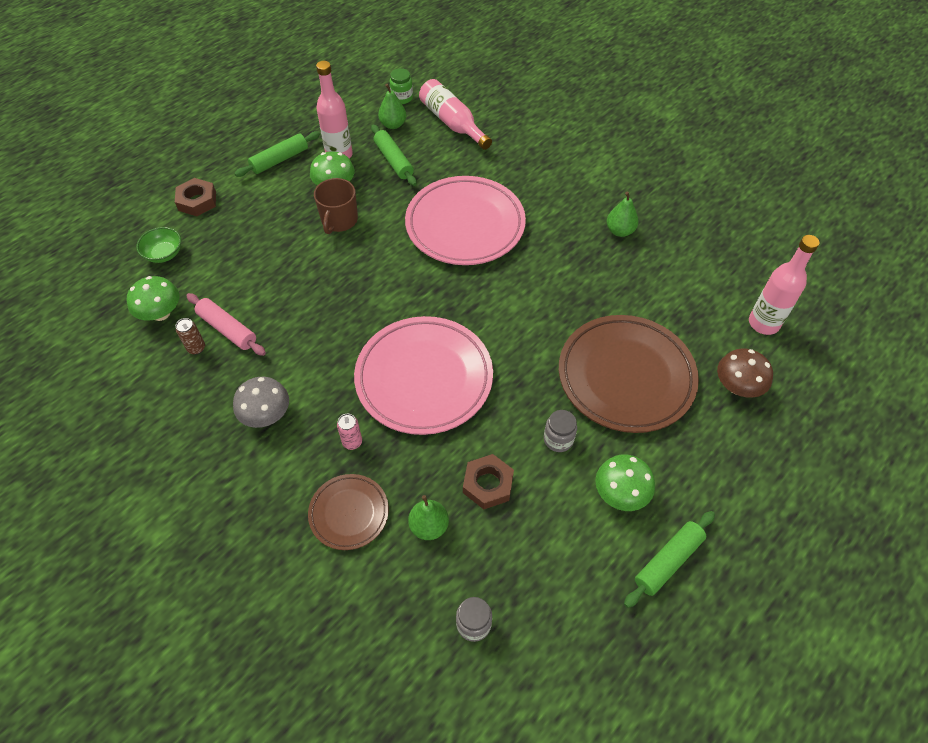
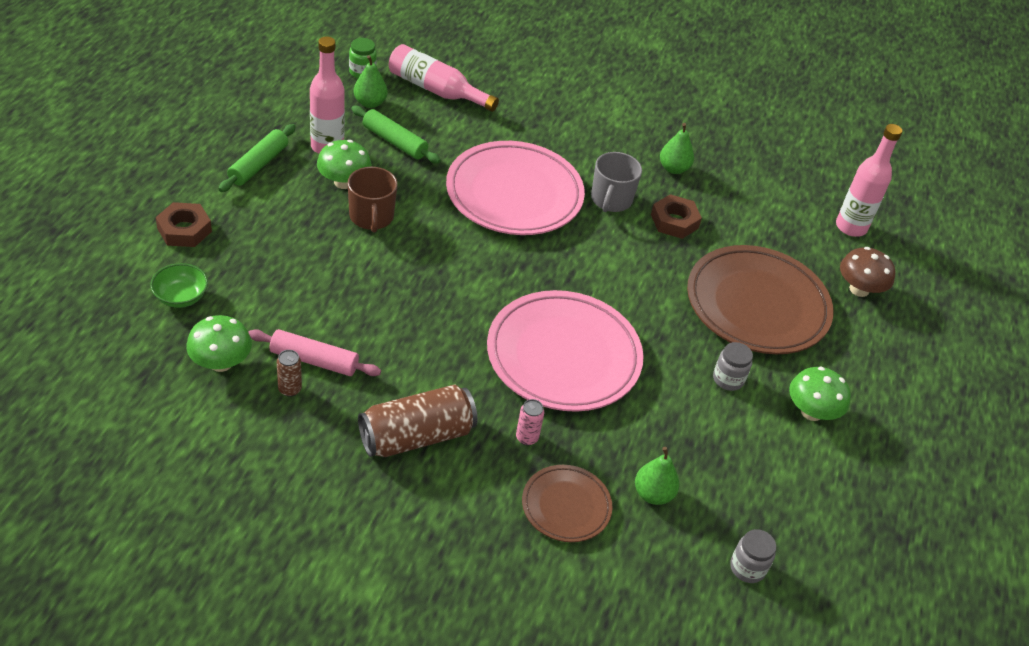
camera: 30 degrees left, 10 degrees down
(266, 415) = (416, 436): grey mushroom -> brown can
(488, 484) = (686, 439): brown nut -> brown nut (674, 221)
(546, 248) = (611, 200): none -> grey mug
(667, 561) = (884, 458): green rolling pin -> none

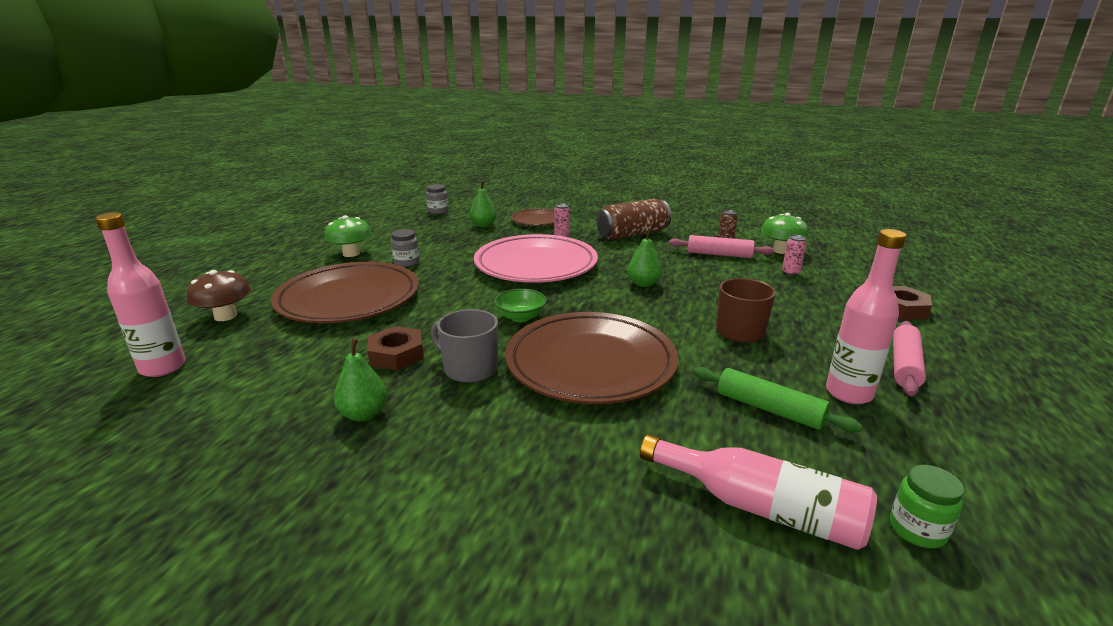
camera: 175 degrees left, 20 degrees down
(181, 297) = (847, 274): green bowl -> green bowl (520, 317)
(249, 306) = (790, 273): none -> pink can
(258, 165) = (904, 365): green rolling pin -> pink rolling pin
(344, 182) = (793, 358): green mushroom -> none
(370, 103) = (849, 465): green pear -> green pear (643, 284)
(514, 194) = (590, 364): pink plate -> brown plate
(611, 200) = (469, 368): grey mug -> grey mug turned 75 degrees counterclockwise

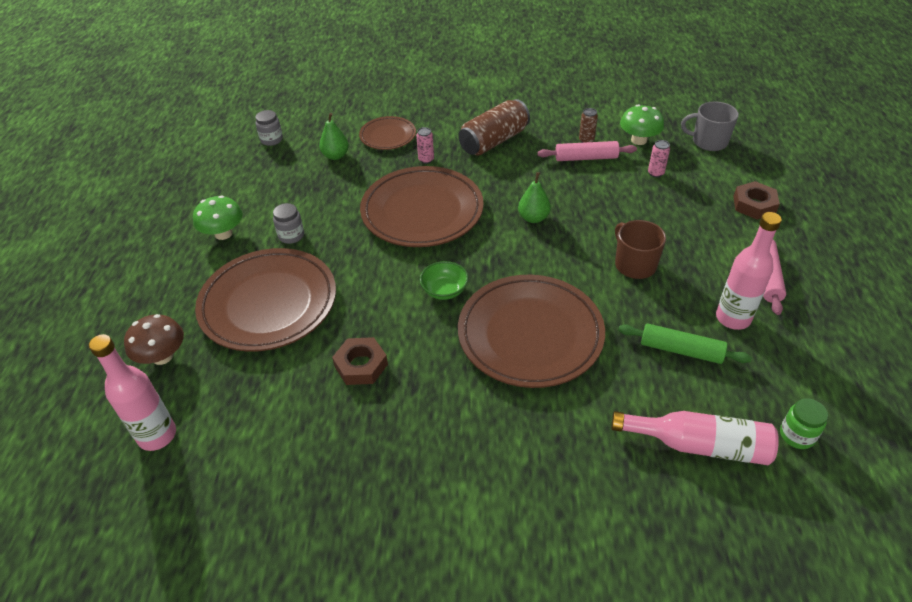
camera: 15 degrees left, 20 degrees up
(364, 414) = (376, 439): green pear -> none
(469, 368) = (433, 366): grey mug -> grey mug (708, 141)
(536, 265) = (422, 212): pink plate -> brown plate

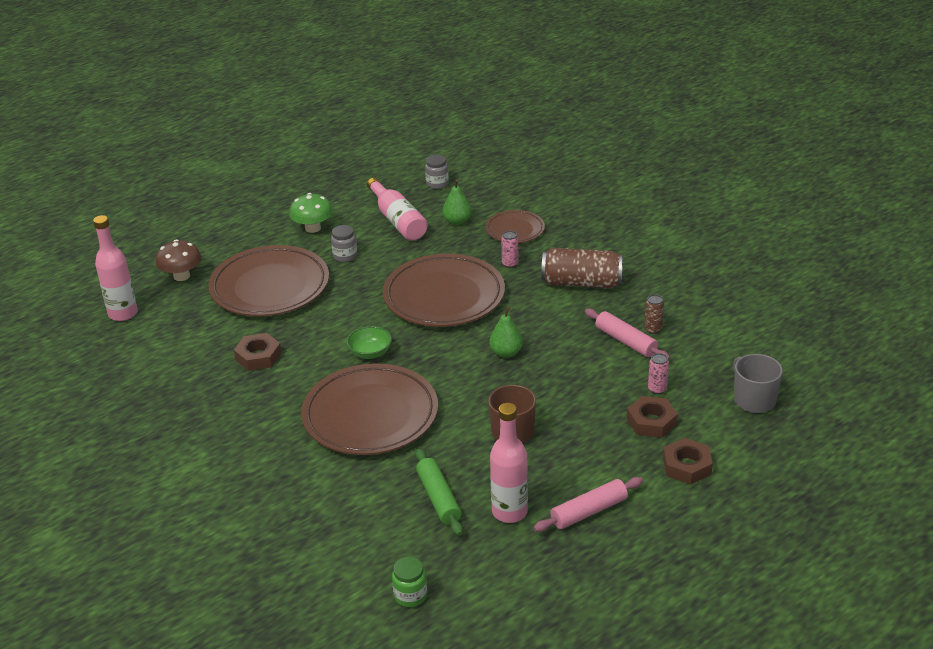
camera: 50 degrees right, 10 degrees down
(639, 140) = (696, 358): green mushroom -> none
(690, 194) = (651, 422): none -> brown nut
(699, 445) = (347, 547): pink bottle -> pink bottle (397, 220)

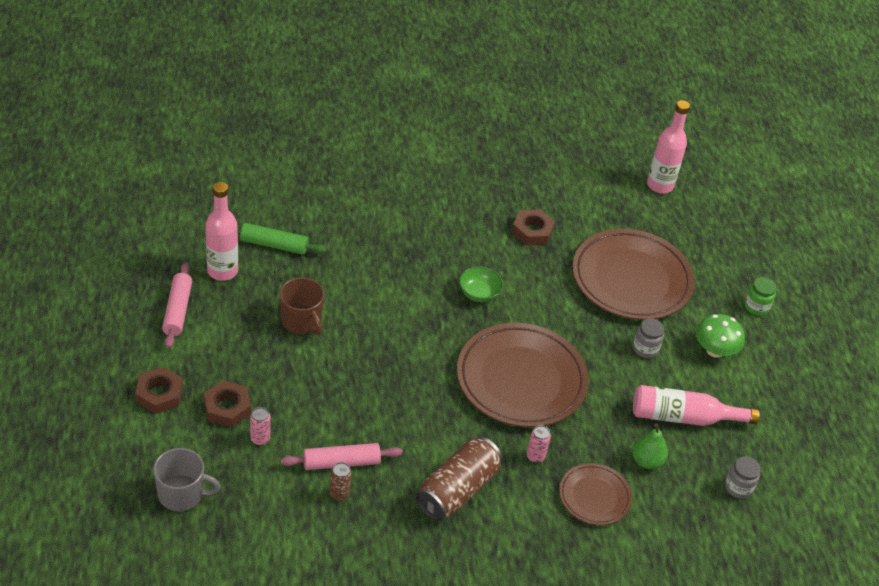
camera: 115 degrees right, 10 degrees up
(181, 276) = (693, 236): brown mushroom -> none
(370, 415) = (399, 256): brown plate -> none
(410, 596) = (203, 188): green jar -> green jar (756, 307)
(506, 353) = (401, 373): green pear -> none

